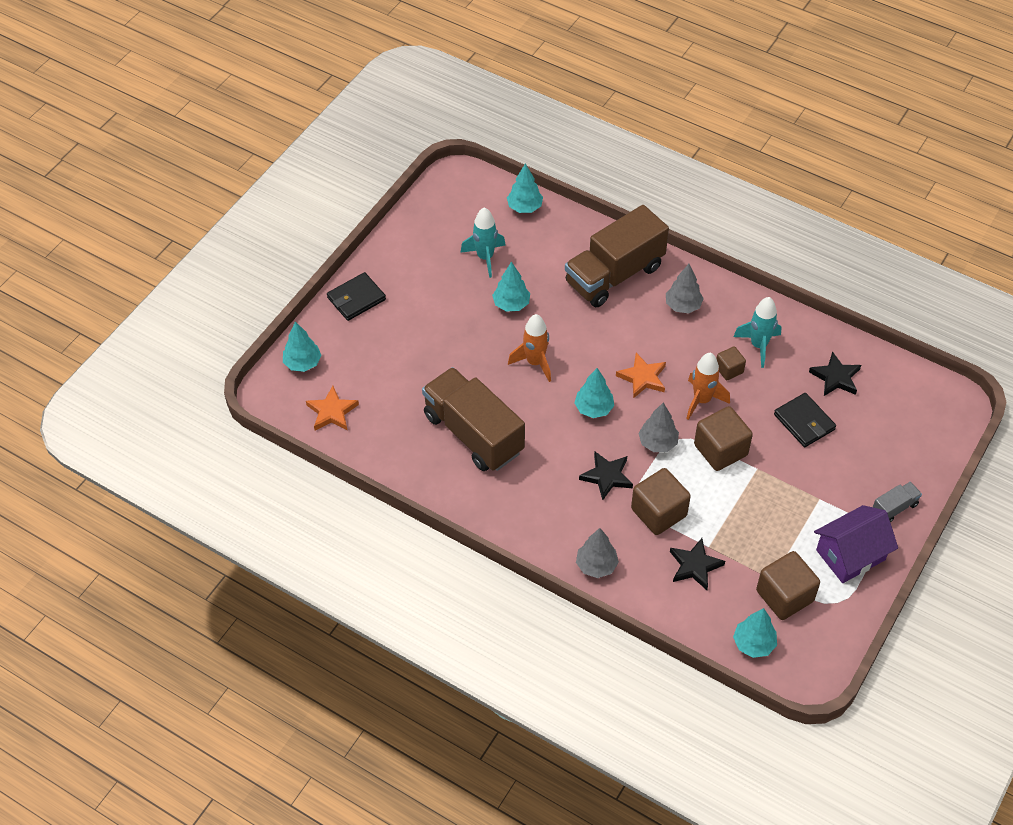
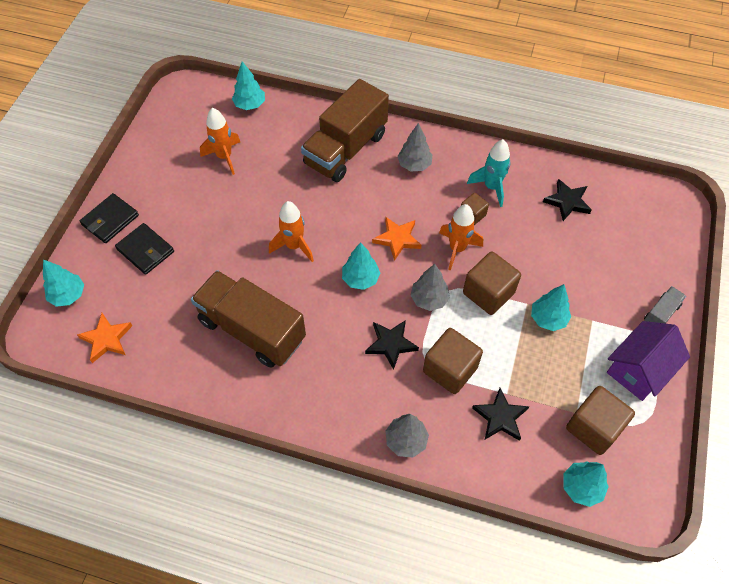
camera: 15 degrees left, 5 degrees up
(485, 257) = (224, 157): turquoise rocket -> orange rocket
(511, 304) = (259, 195): turquoise tree -> turquoise tree (548, 319)
(804, 422) = (554, 249): black wallet -> black wallet (145, 250)

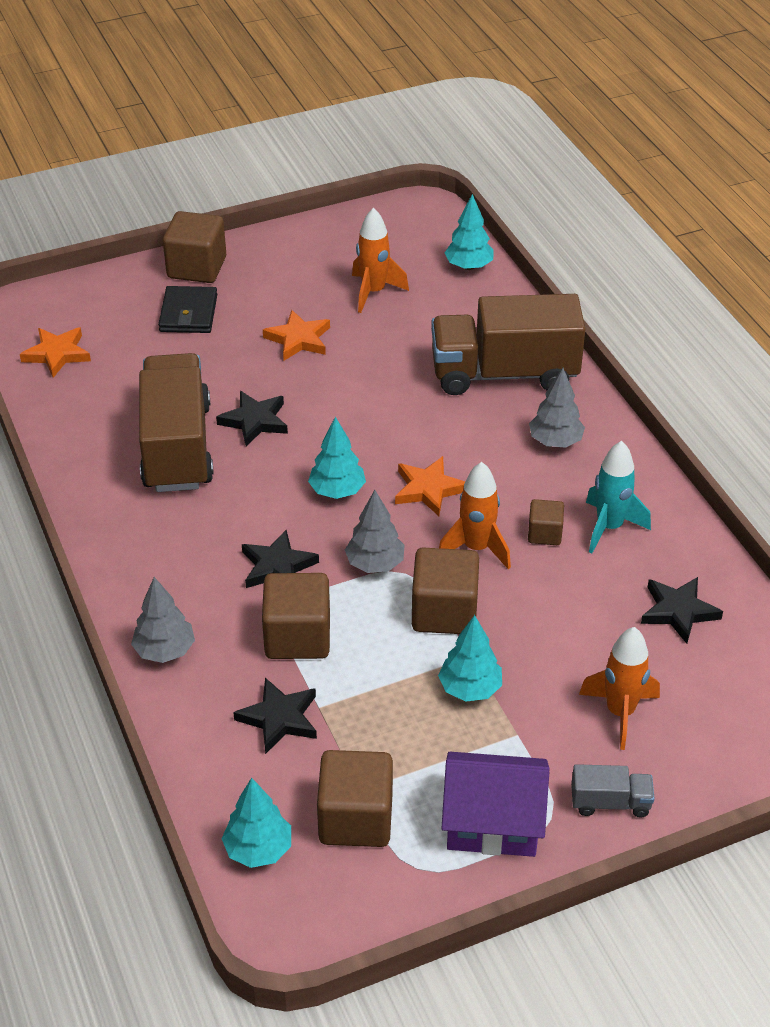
camera: 50 degrees right, 15 degrees down
(68, 295) = (79, 298): turquoise tree -> none
(110, 220) = (197, 267): black wallet -> brown cube
(225, 215) = (298, 339): none -> orange star
(269, 279) = (255, 421): none -> black star
(294, 246) = (320, 414): orange rocket -> orange rocket (620, 712)

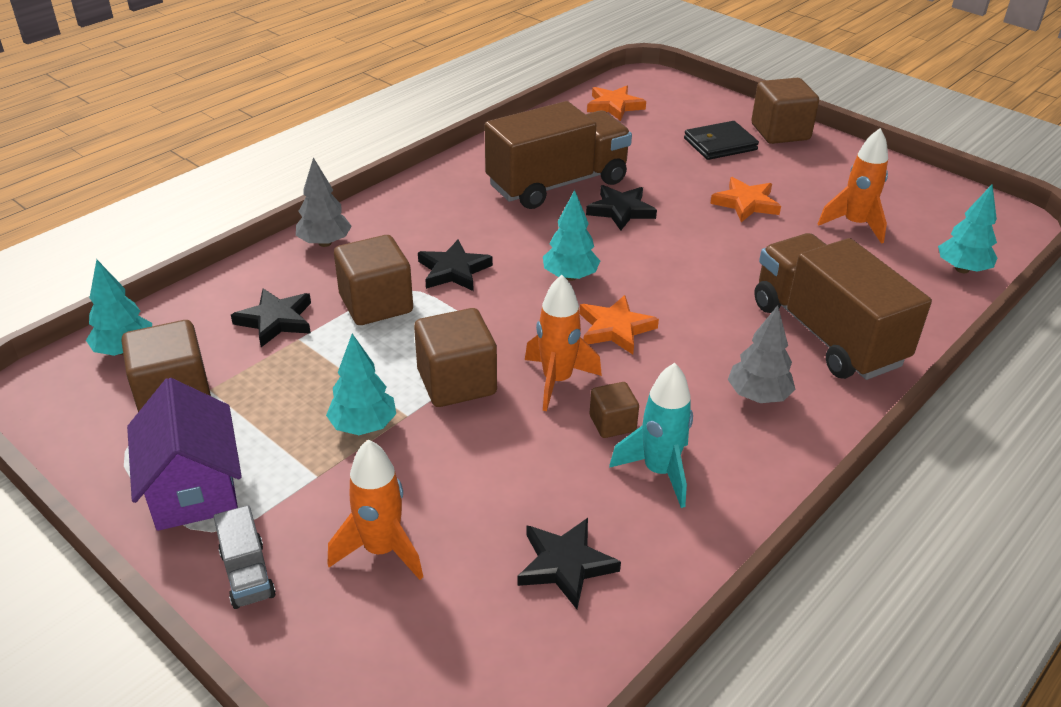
camera: 65 degrees right, 5 degrees down
(375, 564) = (492, 323): grey tree -> none

